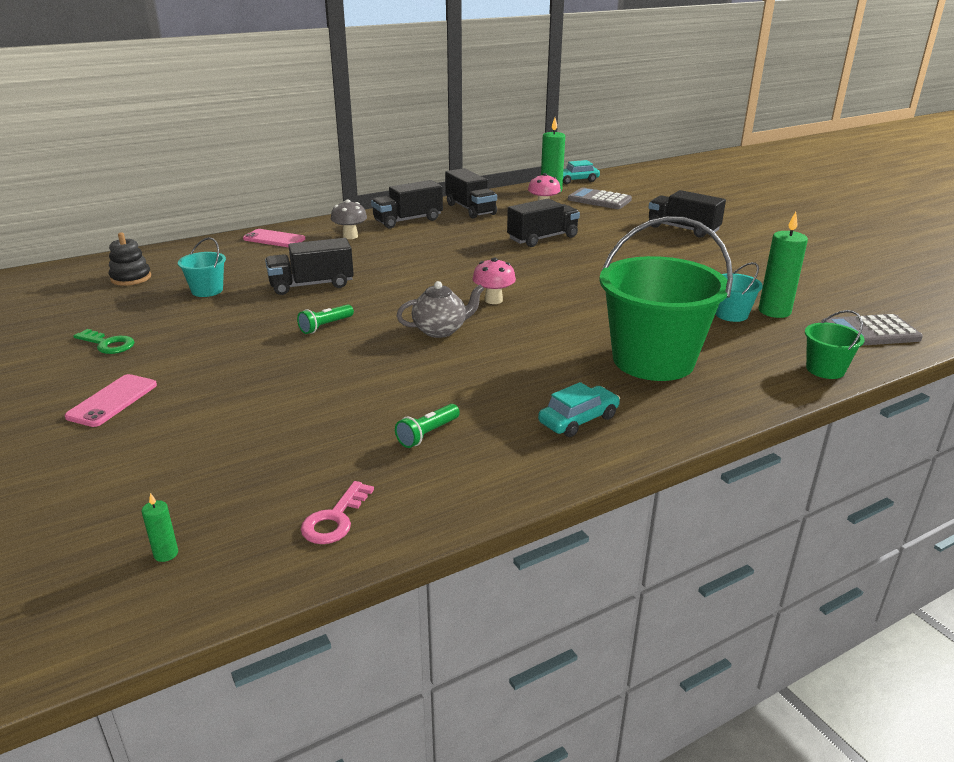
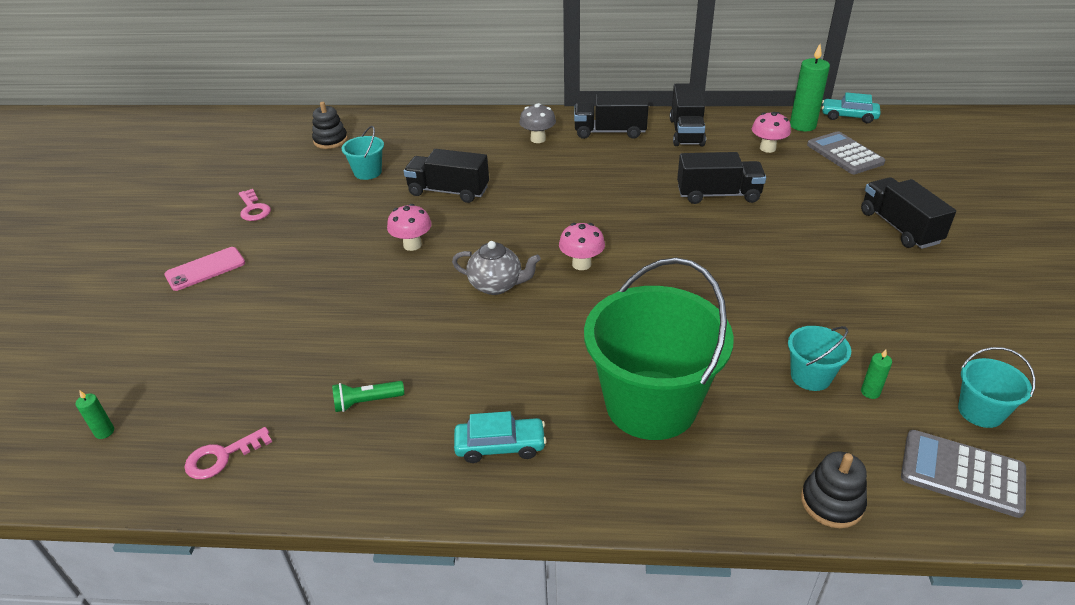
camera: 35 degrees right, 10 degrees up
(108, 344) = (253, 209): green key -> pink key
(274, 239) = (473, 125): pink phone -> none
(325, 326) = (412, 245): green flashlight -> pink mushroom
(774, 311) = (870, 392): green candle -> green candle, size x0.46
(825, 369) = (832, 502): green bucket -> black stacking toy
(841, 302) = (980, 411): none -> turquoise bucket

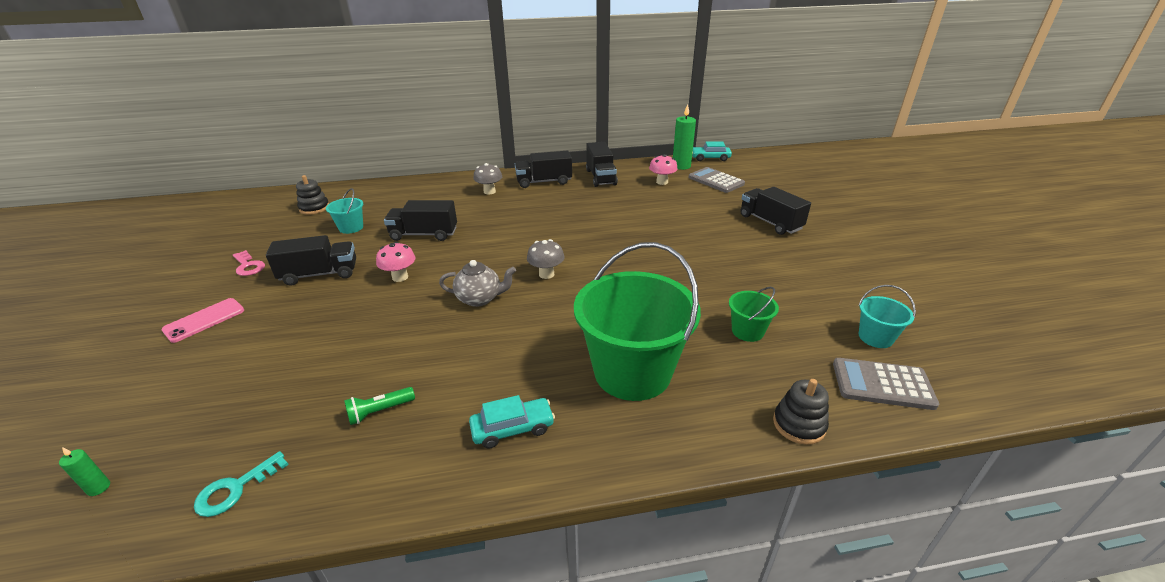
camera: 15 degrees left, 5 degrees down
(221, 457) = (235, 489): pink key -> turquoise key
(581, 264) = (546, 274): pink mushroom -> grey mushroom
(718, 195) = (637, 215): black truck -> black truck (320, 274)
(810, 376) = (747, 331): turquoise bucket -> green bucket
(870, 392) = (794, 336): green candle -> none

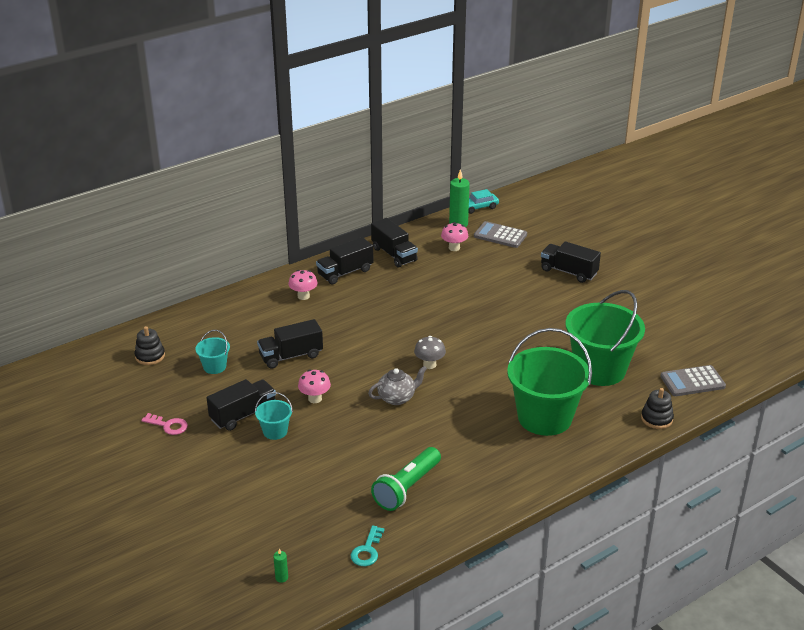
camera: 25 degrees left, 0 degrees up
(204, 320) = (197, 475): pink phone -> none
(379, 411) = (406, 488): green flashlight -> green flashlight, size x1.93
(489, 191) = (303, 296): grey mushroom -> pink mushroom
(512, 428) = (498, 471): turquoise car -> none
(747, 331) = (599, 369): green bucket -> green bucket, size x2.26
(875, 337) = (678, 352): turquoise bucket -> turquoise bucket (275, 431)

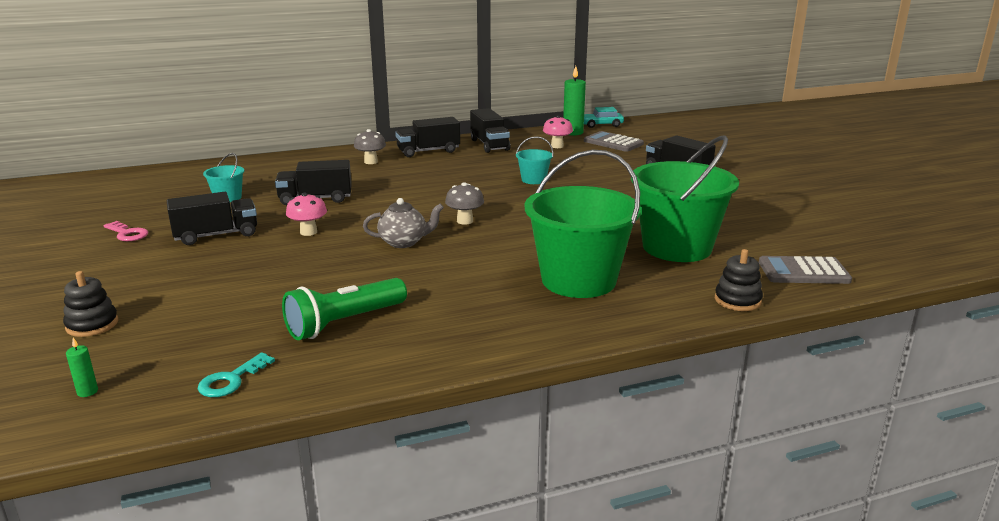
camera: 15 degrees right, 10 degrees down
(150, 356) = (172, 184): black stacking toy -> black stacking toy (92, 325)
(275, 431) = (236, 252): turquoise bucket -> turquoise bucket (533, 180)
(303, 296) = (371, 162): pink mushroom -> grey mushroom

